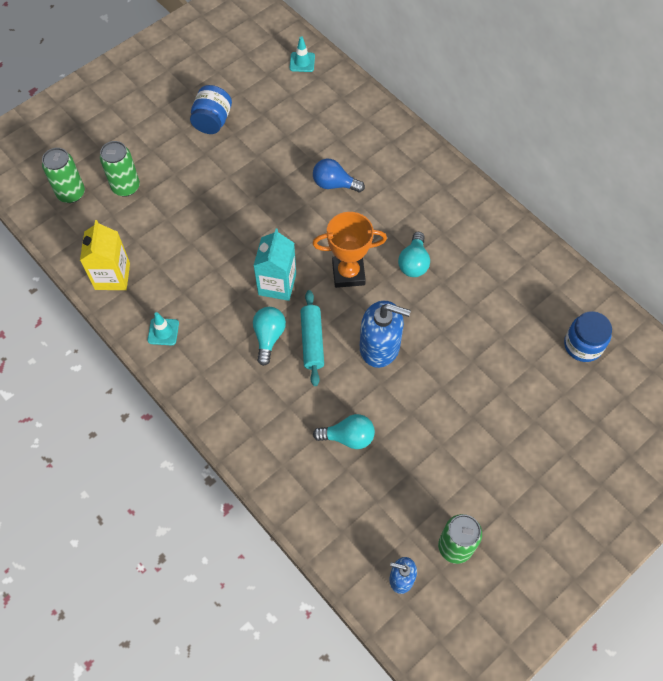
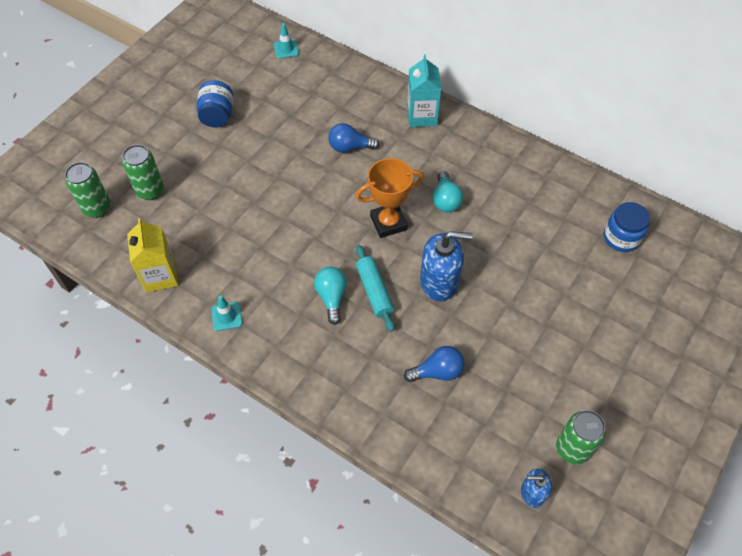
camera: 15 degrees left, 5 degrees down
(277, 284) = (324, 247): turquoise carton -> turquoise carton (422, 116)
(348, 437) = (437, 372): turquoise light bulb -> blue light bulb

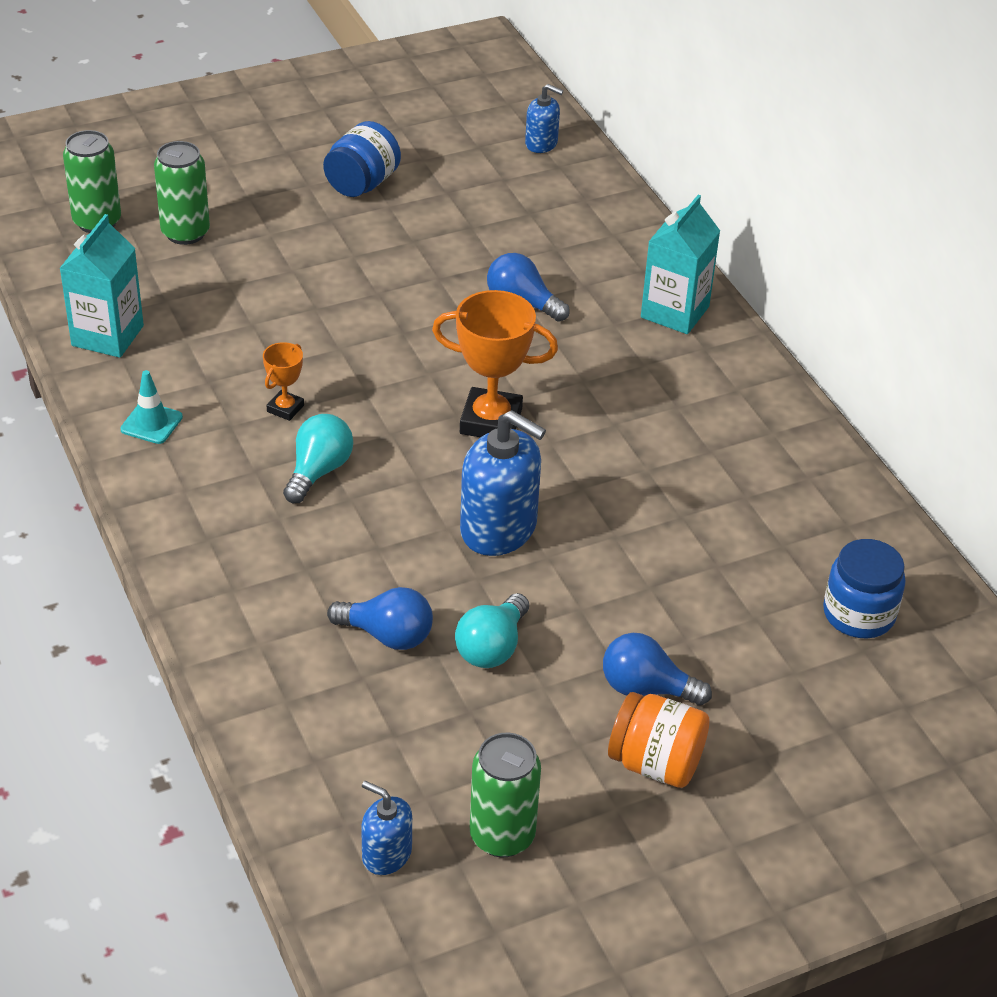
camera: 30 degrees right, 15 degrees down
(160, 276) = (107, 336): yellow carton -> turquoise carton
(286, 49) = (541, 143): turquoise traffic cone -> blue soap dispenser
(286, 270) = (285, 408): none -> orange trophy
(374, 291) = (388, 494): turquoise rolling pin -> none
(445, 200) = (608, 433): turquoise light bulb -> turquoise light bulb (492, 647)
(569, 330) = (646, 688): none -> blue light bulb
(603, 368) = (655, 763): none -> orange jar

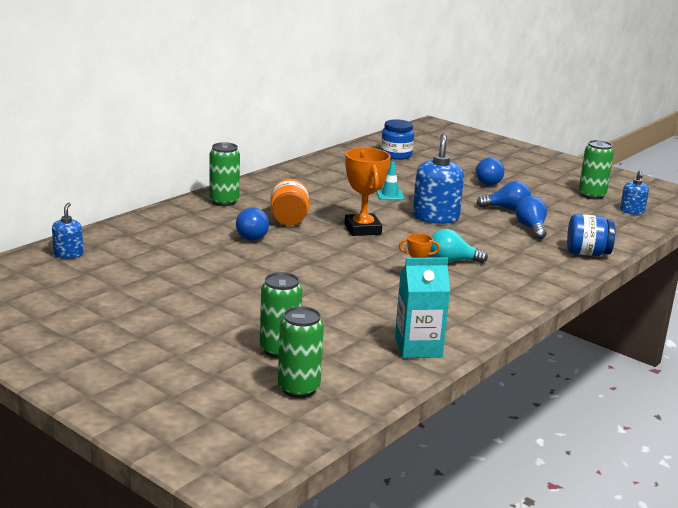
camera: 115 degrees left, 20 degrees down
(151, 423) = (475, 312): turquoise traffic cone -> turquoise traffic cone (390, 195)
(362, 184) = (164, 301): blue jar -> blue jar (587, 253)
(492, 647) = (506, 209): turquoise light bulb -> blue light bulb
(655, 763) = (520, 177): orange jar -> orange jar (289, 220)
(674, 312) = (224, 201): turquoise carton -> green can

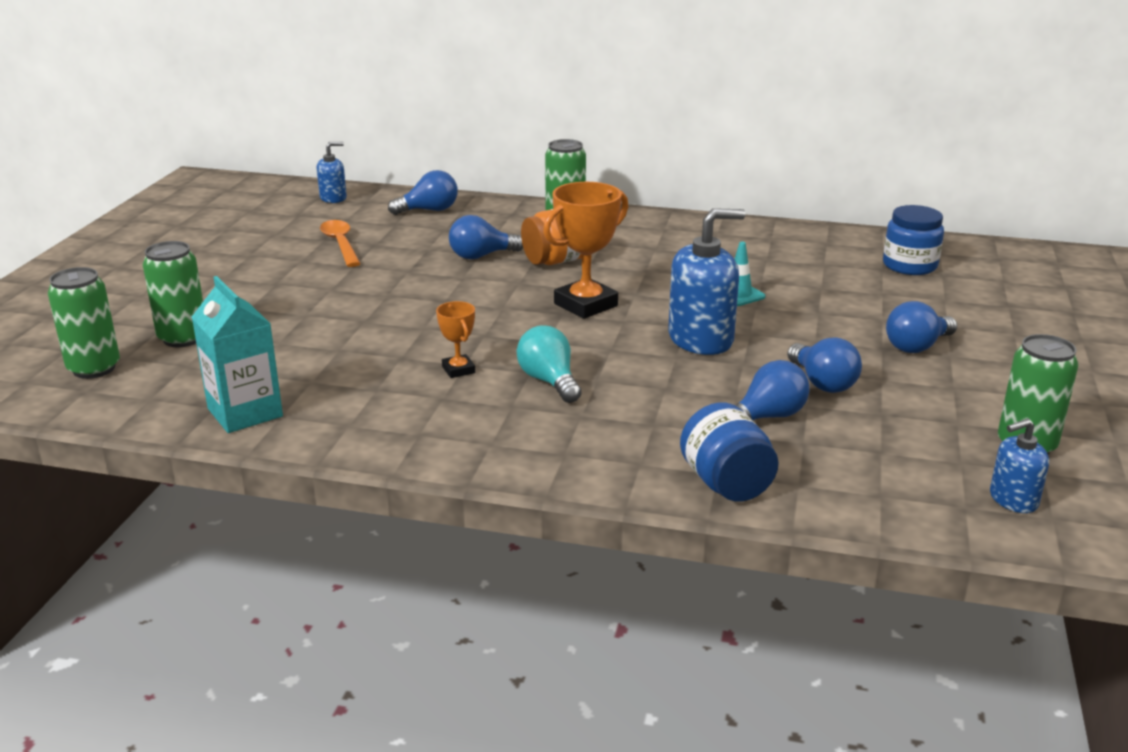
camera: 65 degrees right, 5 degrees up
(146, 231) = (429, 210): none -> blue light bulb
(171, 270) = (340, 244): none -> orange spoon

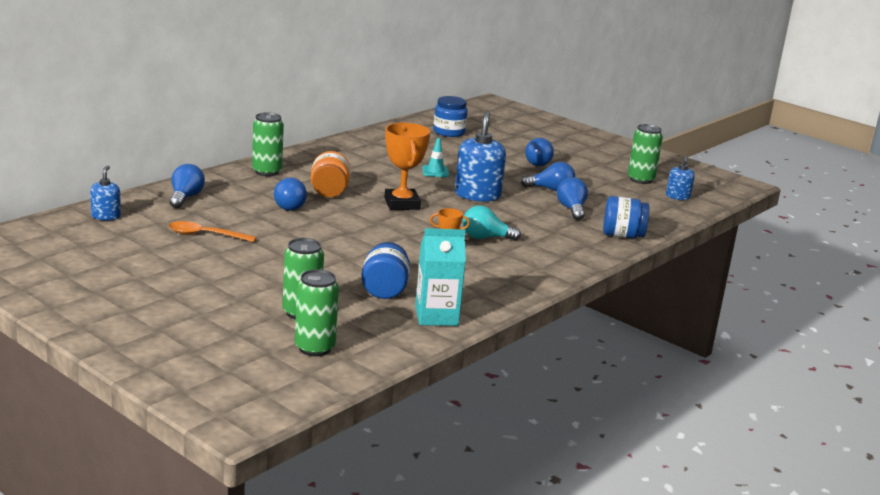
camera: 65 degrees left, 5 degrees down
(294, 363) = (384, 290): none -> blue jar

